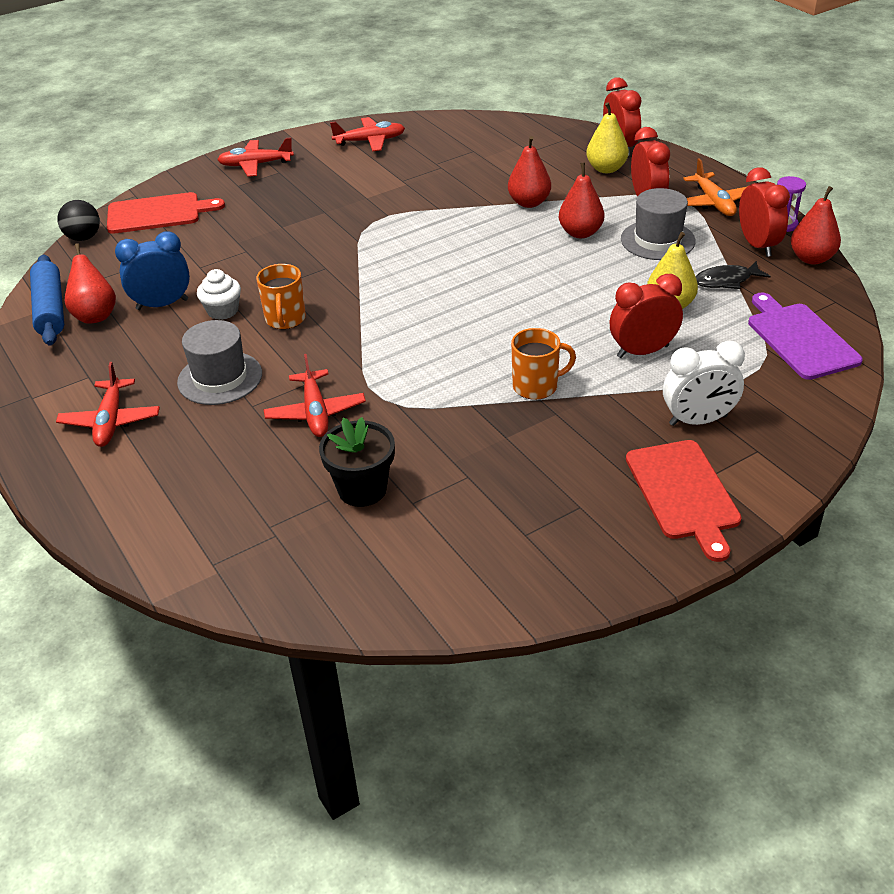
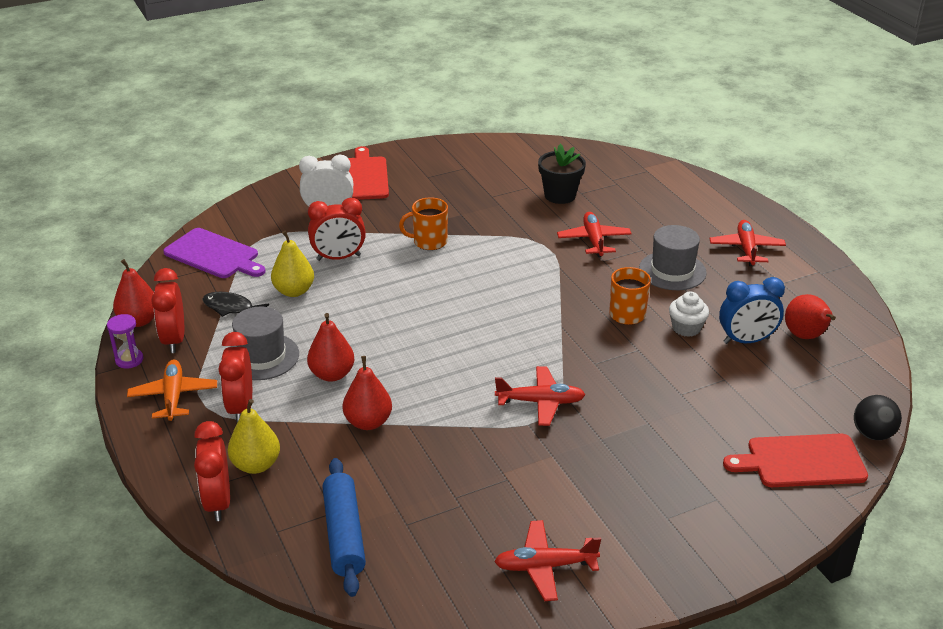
camera: 175 degrees left, 5 degrees down
(50, 309) = (853, 347): blue rolling pin -> blue rolling pin (344, 534)
(255, 165) = (701, 536): red plane -> red plane (540, 402)
(726, 281) = (231, 308): black fish -> black fish turned 150 degrees counterclockwise
(800, 338) = (214, 255): purple cutting board -> purple cutting board turned 45 degrees counterclockwise

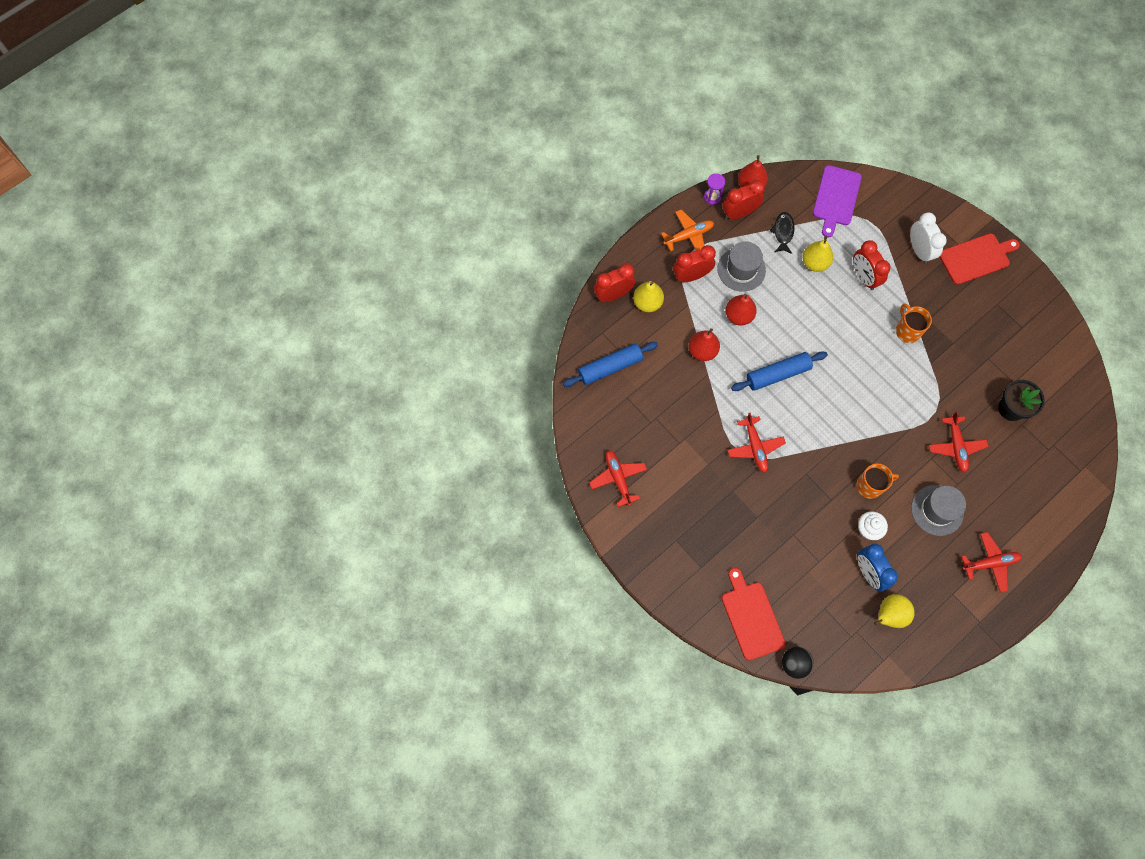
camera: 75 degrees right, 35 degrees up
(439, 357) = (777, 374): none -> blue rolling pin
(594, 240) = (956, 446): red plane -> red plane turned 105 degrees clockwise
(806, 336) = (889, 615): red pear -> yellow pear

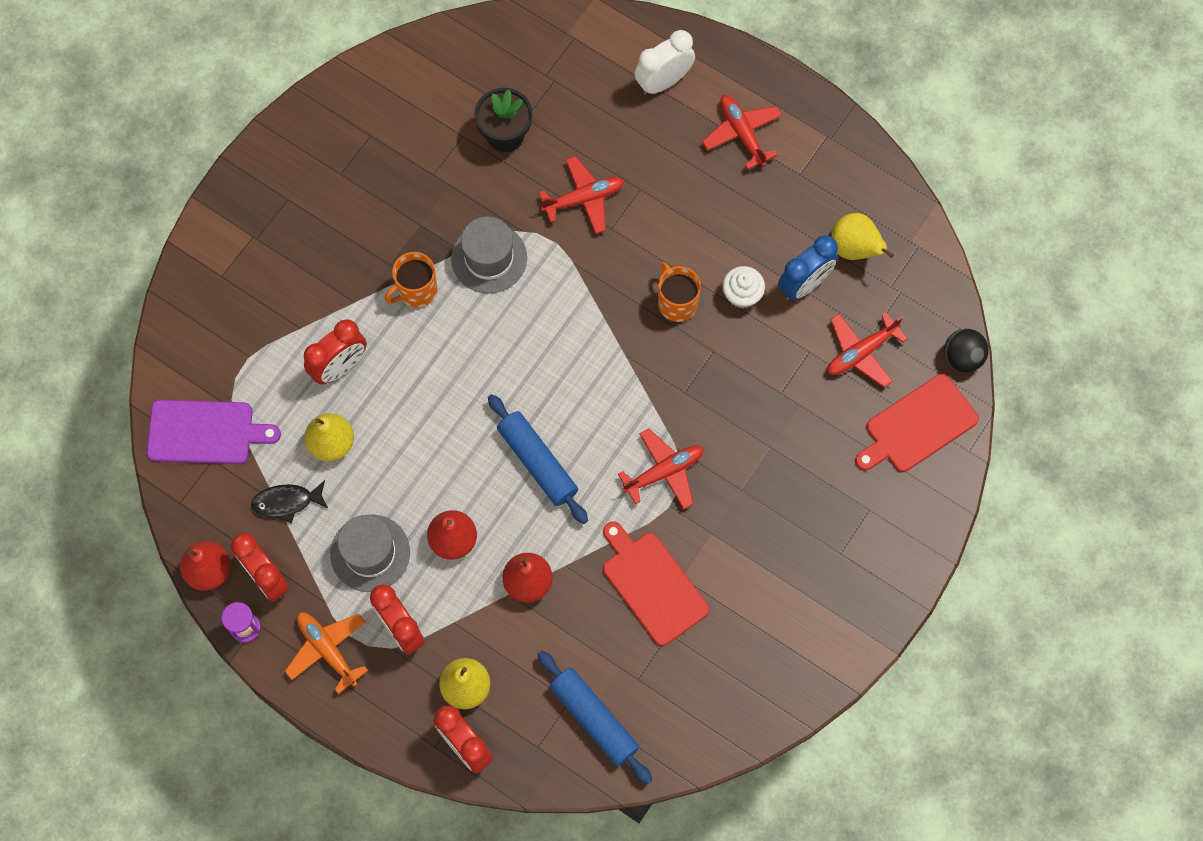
camera: 105 degrees left, 0 degrees up
(618, 478) = (772, 660): red plane -> red plane (861, 352)
(919, 250) = (273, 294): white clock -> white clock (663, 81)
(937, 510) = (687, 210): grey hat -> grey hat (489, 258)
(976, 258) = (268, 212): red cutting board -> red cutting board (652, 585)

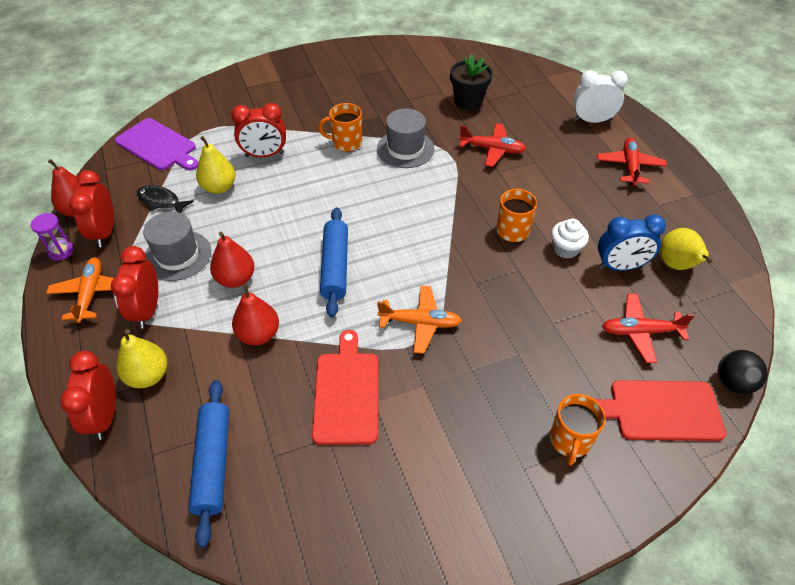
camera: 35 degrees right, 20 degrees down
(664, 472) = (420, 323): red plane -> orange plane
(861, 504) = (570, 440): none -> orange mug

